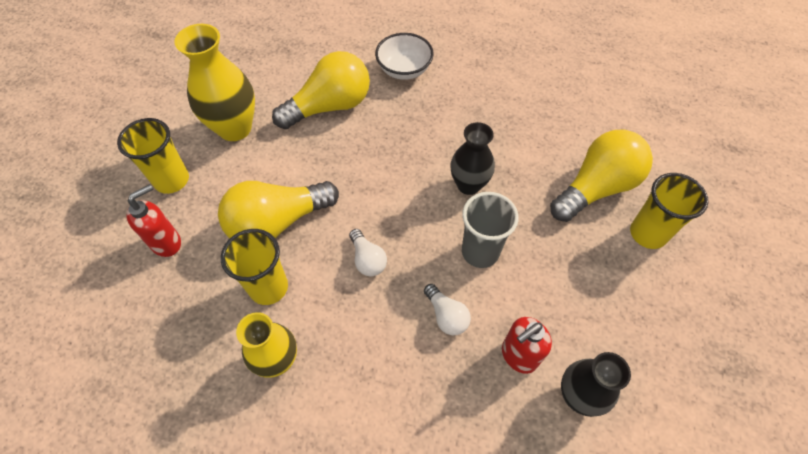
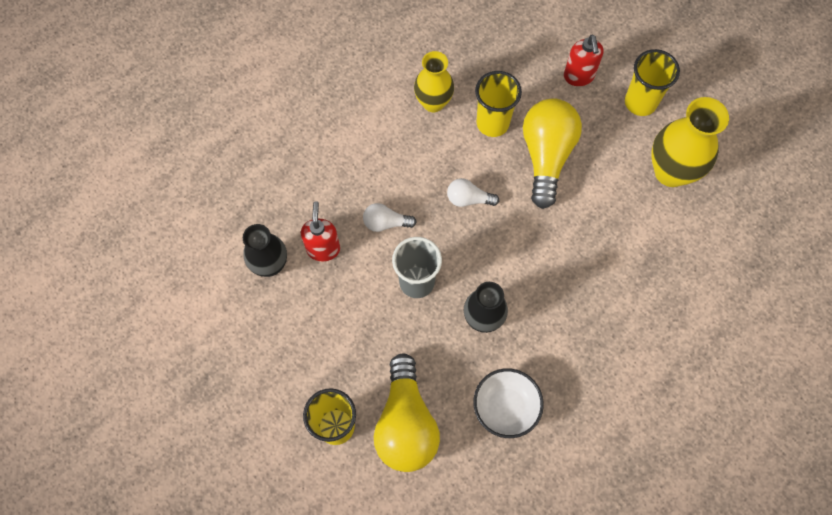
camera: 125 degrees right, 10 degrees up
(330, 106) = (649, 261): yellow light bulb -> none
(404, 70) = (657, 357): white bowl -> white bowl (505, 407)

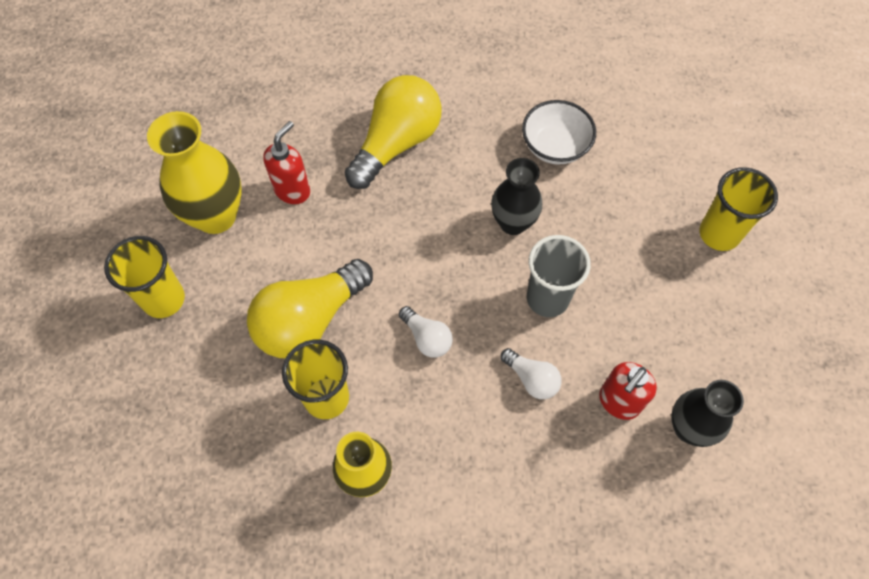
camera: 140 degrees left, 5 degrees down
(406, 423) = (652, 193): yellow light bulb -> yellow light bulb (396, 143)
(578, 76) = (188, 376): red soap dispenser -> red soap dispenser (292, 190)

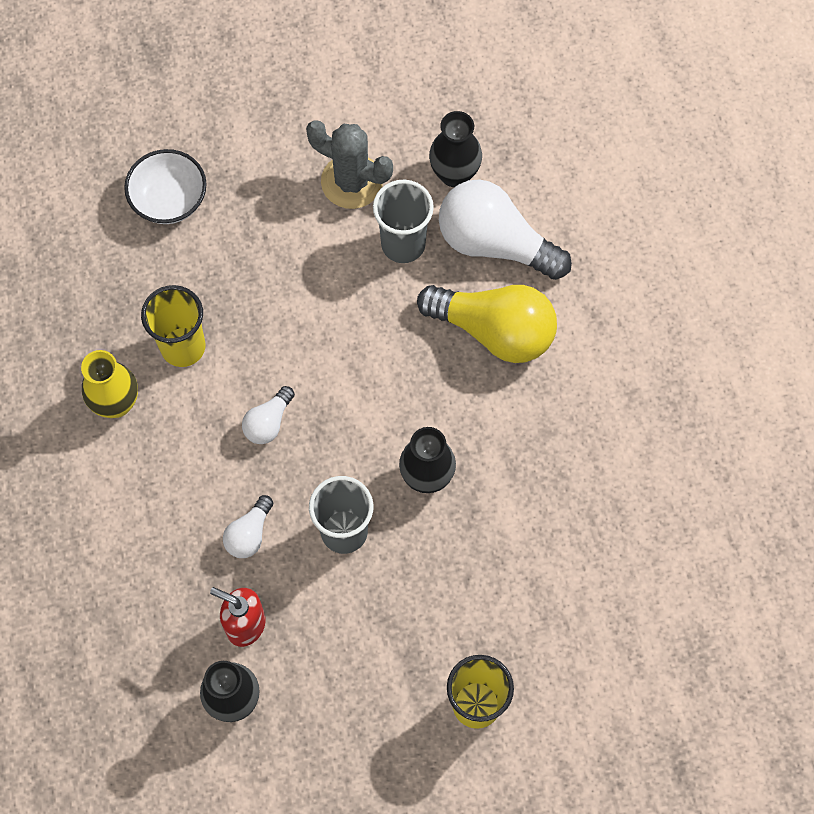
camera: 75 degrees right, 5 degrees up
(164, 299) = (247, 168): yellow cup -> none
(216, 216) = (351, 181): yellow vase -> grey cactus
(243, 137) = (454, 174): none -> black vase
(292, 190) = (403, 244): red soap dispenser -> grey cup
(309, 320) = (259, 307): yellow light bulb -> none
(318, 124) = (495, 243): none -> white light bulb
(555, 146) = (542, 501): white bowl -> white bowl (169, 200)

